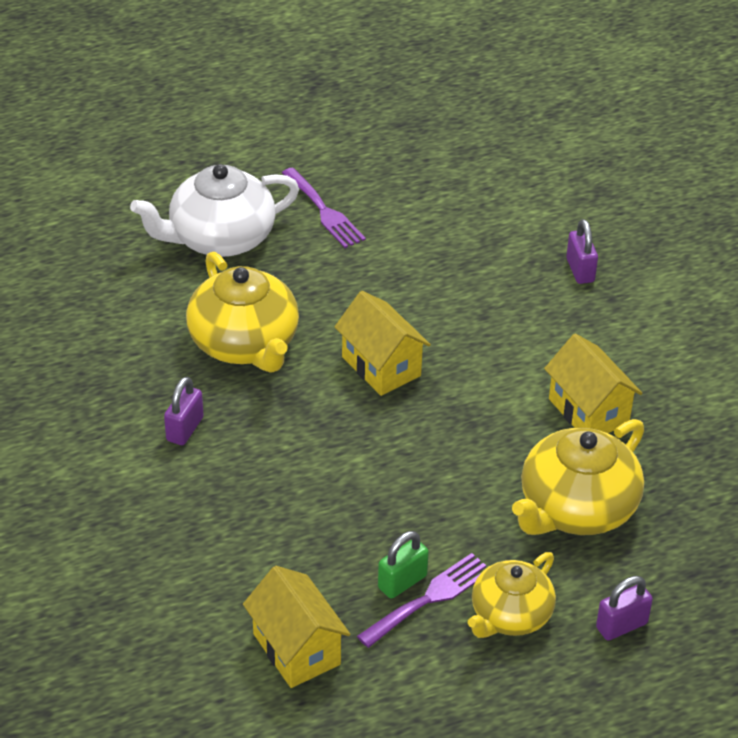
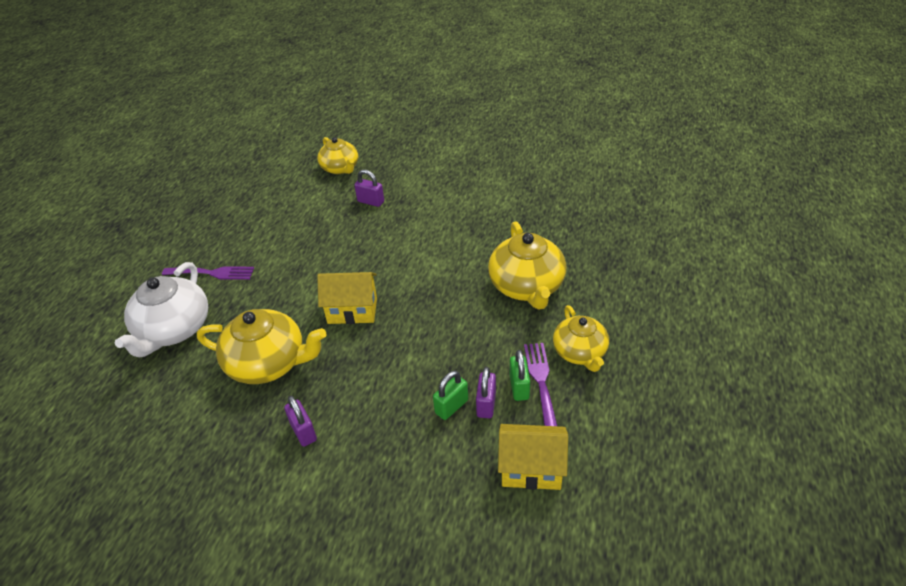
camera: 50 degrees left, 0 degrees up
(321, 534) = (451, 406): none -> green padlock
(588, 411) = (466, 248): yellow house -> none
(613, 202) = (340, 168): none -> yellow teapot
(621, 625) = (620, 311): purple padlock -> purple padlock (486, 404)

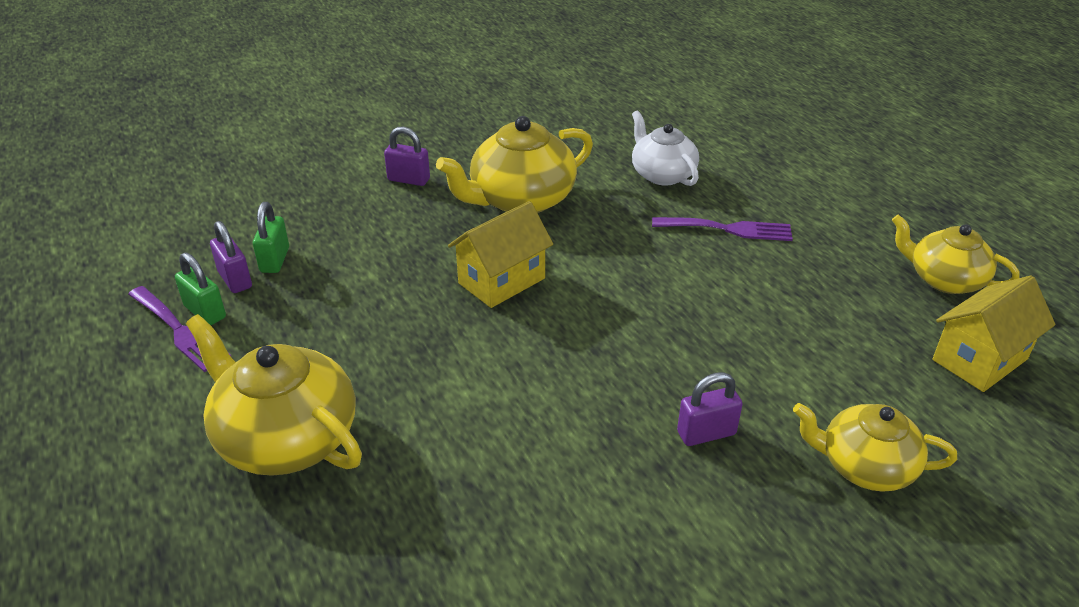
camera: 135 degrees right, 5 degrees down
(174, 330) = (662, 174): white teapot -> white teapot, size x0.65
(213, 273) = (729, 229): purple fork -> purple fork turned 135 degrees counterclockwise
(531, 469) = (143, 256): yellow house -> yellow house (979, 359)
(580, 352) = (141, 388): yellow teapot -> yellow teapot (944, 279)

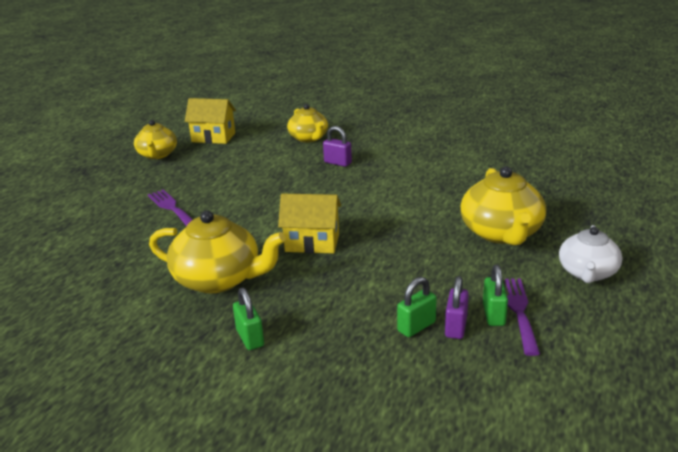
camera: 130 degrees left, 10 degrees down
(409, 179) = (250, 338): purple padlock -> green padlock
(662, 174) = (125, 248): white teapot -> white teapot (587, 273)

